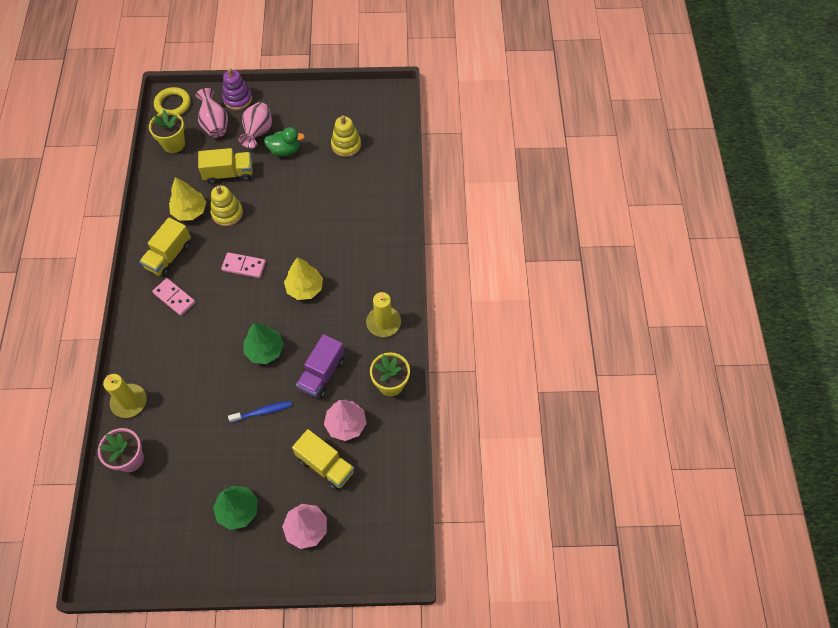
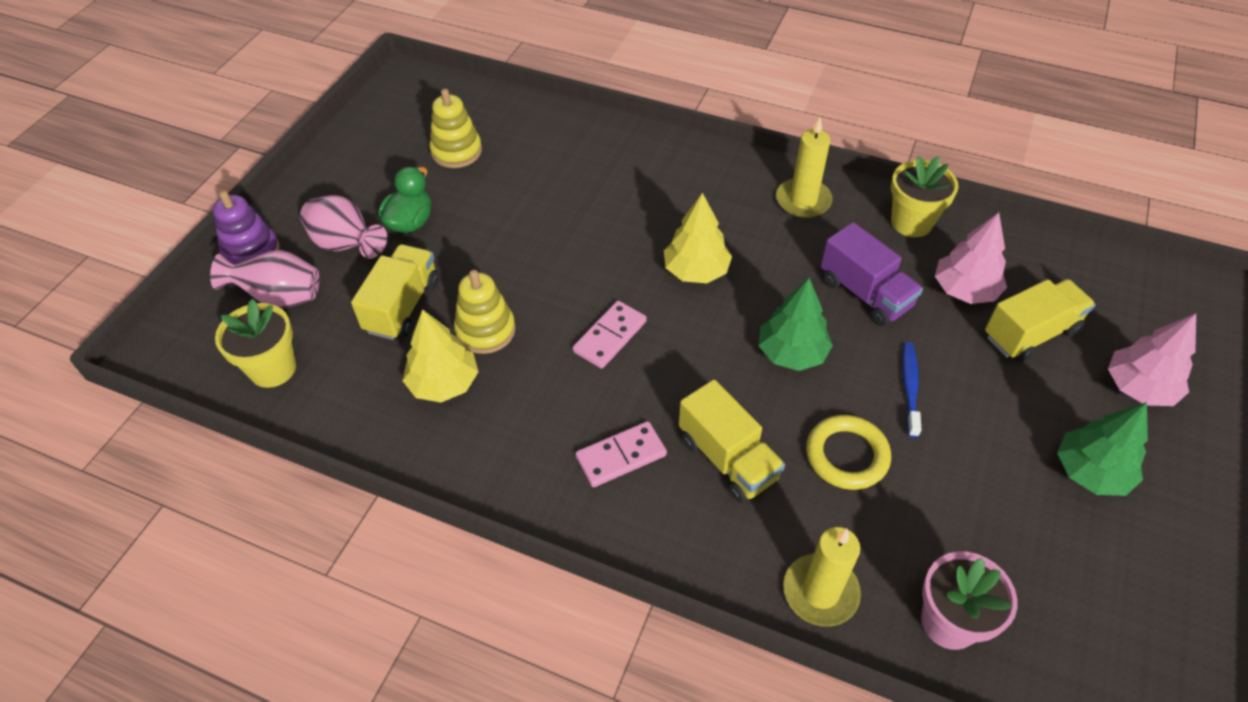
camera: 65 degrees left, 10 degrees down
(169, 256) = (523, 441): yellow truck -> yellow truck (727, 458)
(173, 104) = (179, 346): yellow ring -> yellow ring (846, 455)

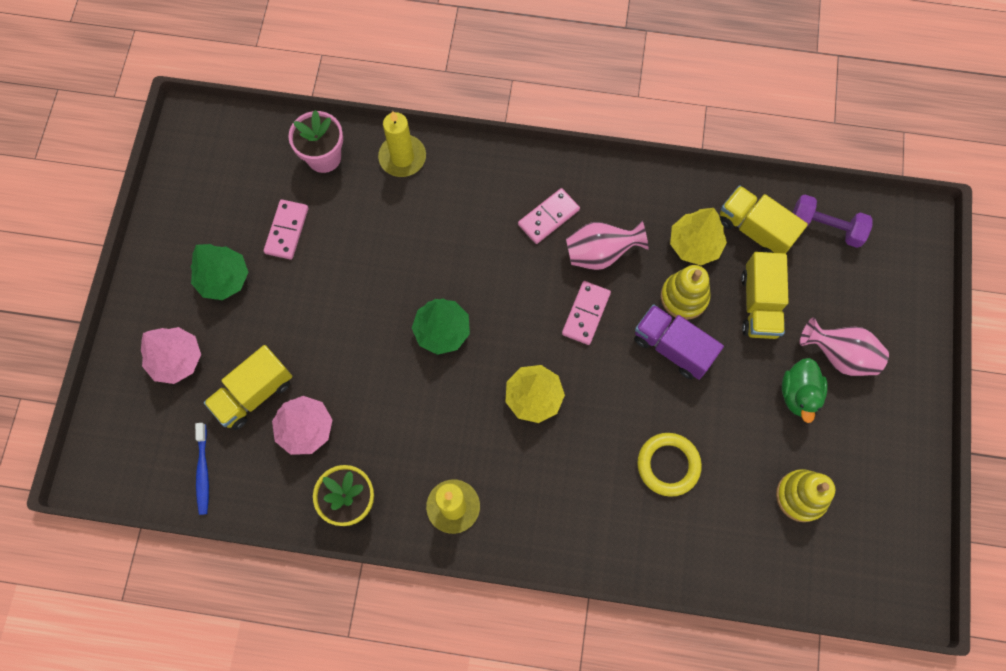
camera: 165 degrees right, 20 degrees up
(252, 252) = (913, 329): purple stacking toy -> none
(273, 368) = (825, 227): yellow flower pot -> purple dumbbell
(280, 297) = (860, 290): pink vase -> pink vase (600, 253)
(727, 458) = (475, 232): yellow truck -> yellow truck (755, 230)
(846, 455) = (393, 253): yellow ring -> yellow ring (668, 465)
(865, 293) = (389, 405): purple truck -> purple truck (672, 347)
(909, 387) = (350, 320): blue toothbrush -> blue toothbrush (203, 472)
(1003, 518) = (286, 230): none -> pink domino

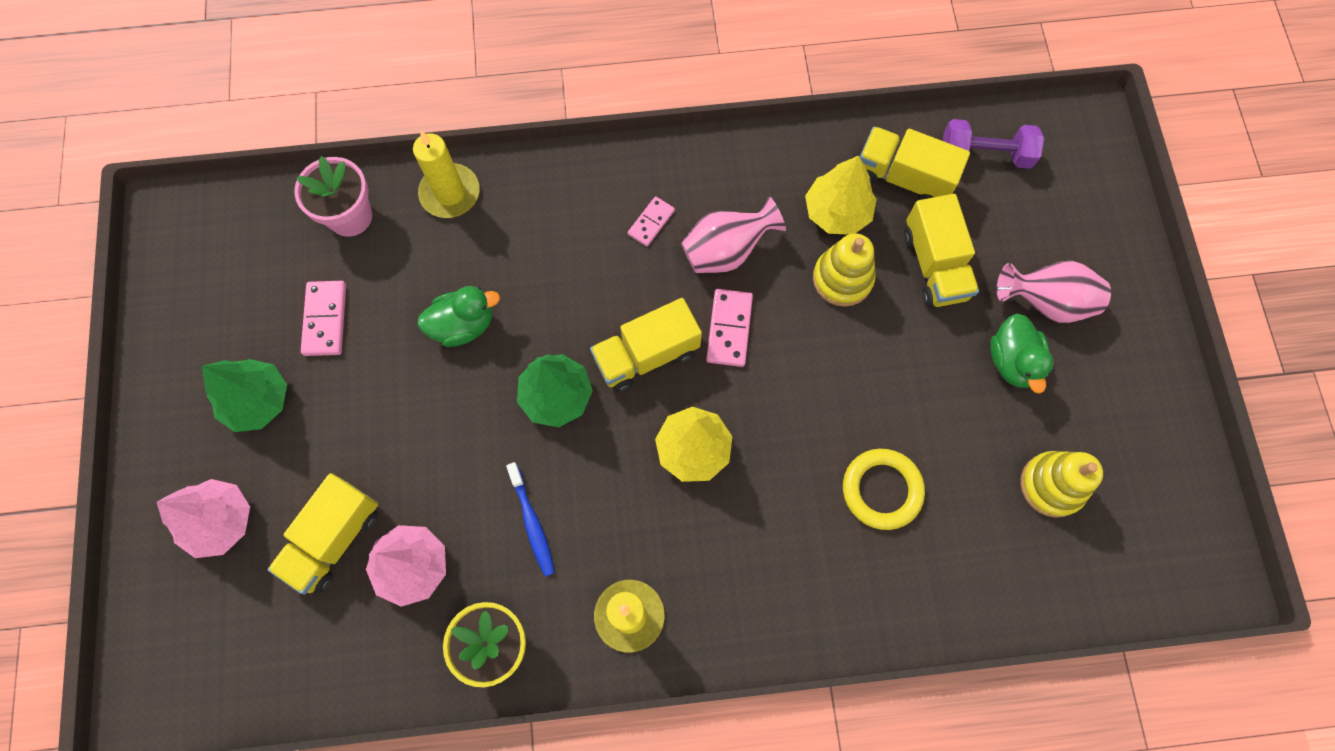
camera: 15 degrees left, 0 degrees up
(203, 472) = (291, 659): blue toothbrush -> blue toothbrush (532, 523)
(387, 260) = (463, 325): none -> green duck
(517, 317) = (646, 355): none -> yellow truck
(548, 217) = (651, 222): pink domino -> pink domino, size x0.66
(672, 347) = (846, 343): purple truck -> none

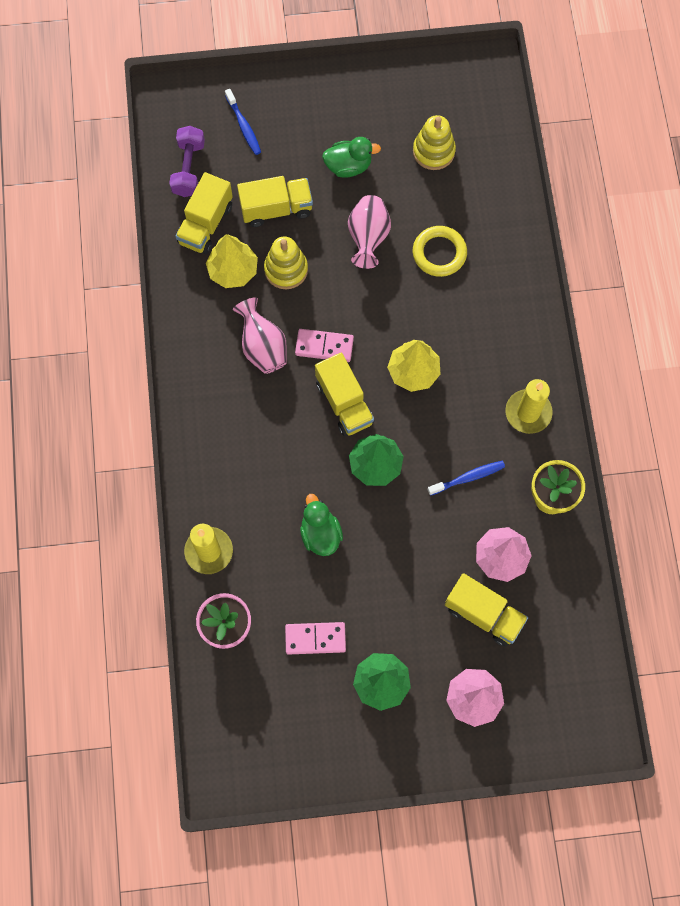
camera: 90 degrees left, 0 degrees up
(651, 222) = (238, 400): pink domino -> none
(1045, 302) = (305, 141): pink vase -> pink vase (368, 238)
(1059, 221) = (244, 126): none -> blue toothbrush

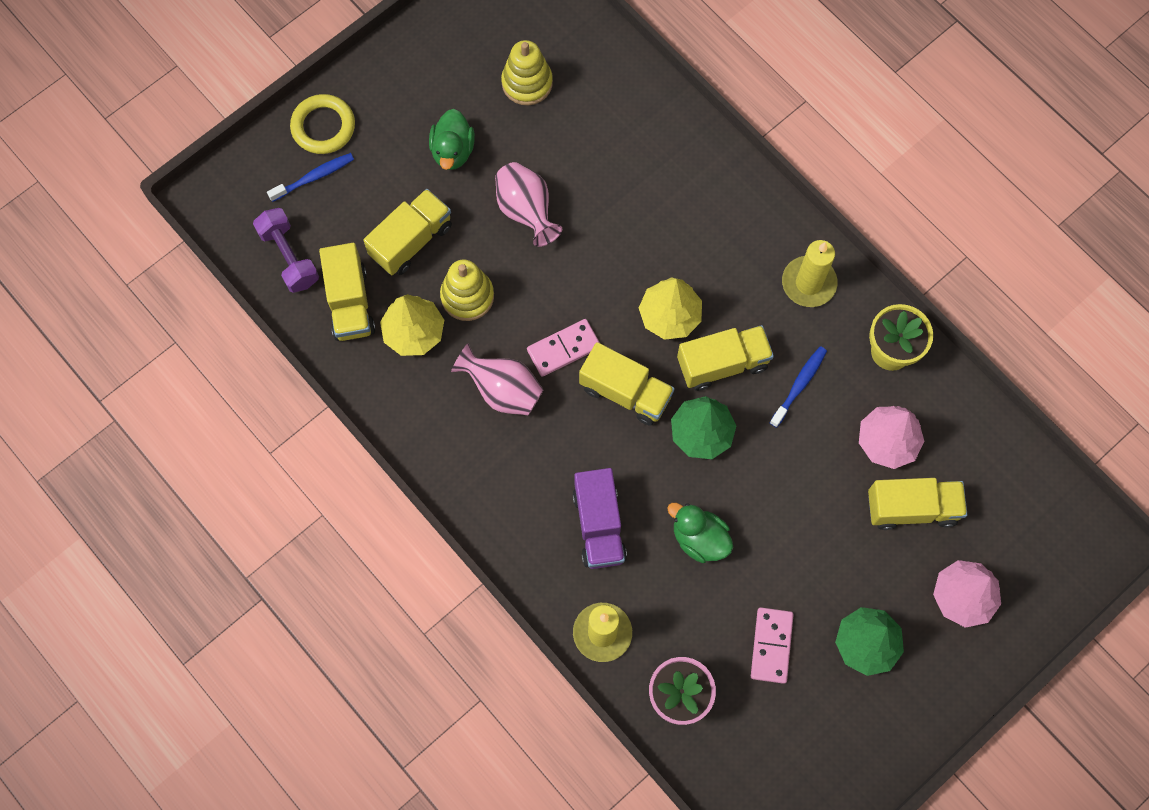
camera: 35 degrees left, 0 degrees up
(244, 126) = (314, 177): blue toothbrush -> blue toothbrush turned 60 degrees counterclockwise
(259, 479) = (599, 525): none -> purple truck
(315, 639) = (771, 646): pink domino -> pink domino turned 45 degrees counterclockwise
(348, 166) = (452, 151): green duck -> green duck turned 135 degrees clockwise
(425, 428) = (722, 364): none -> yellow truck
(439, 253) = (608, 181): yellow ring -> yellow ring (323, 127)

